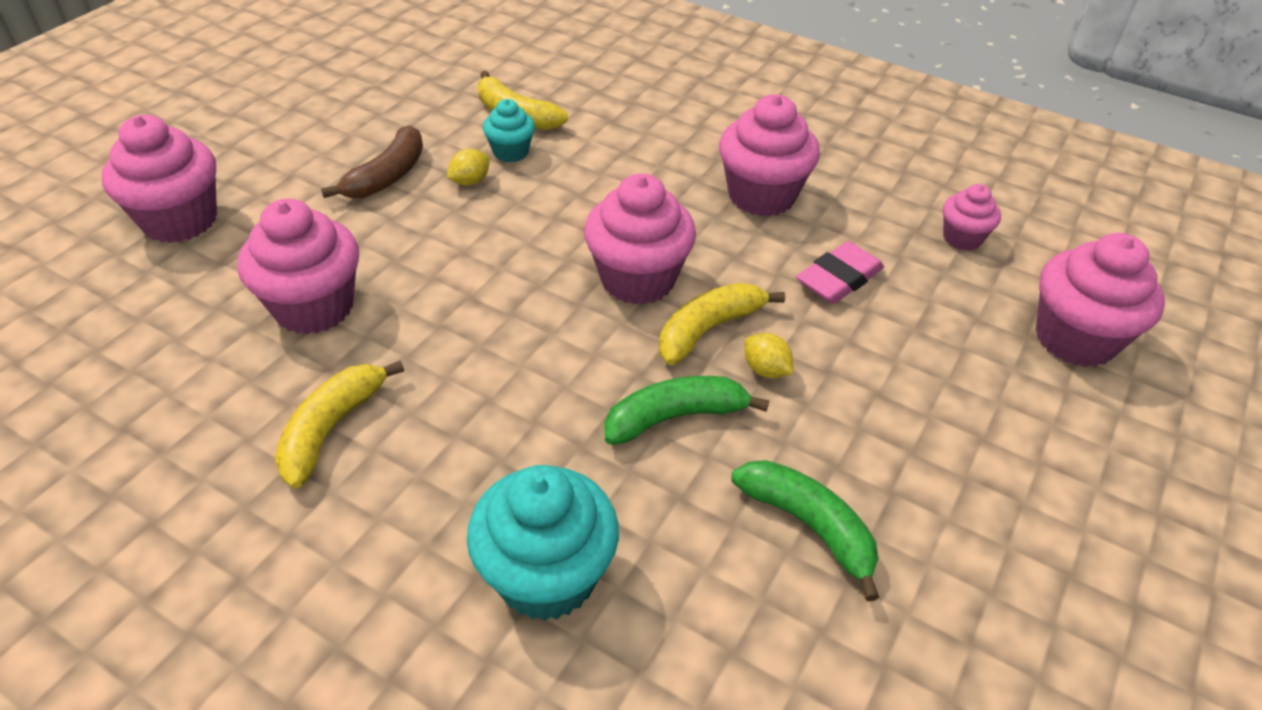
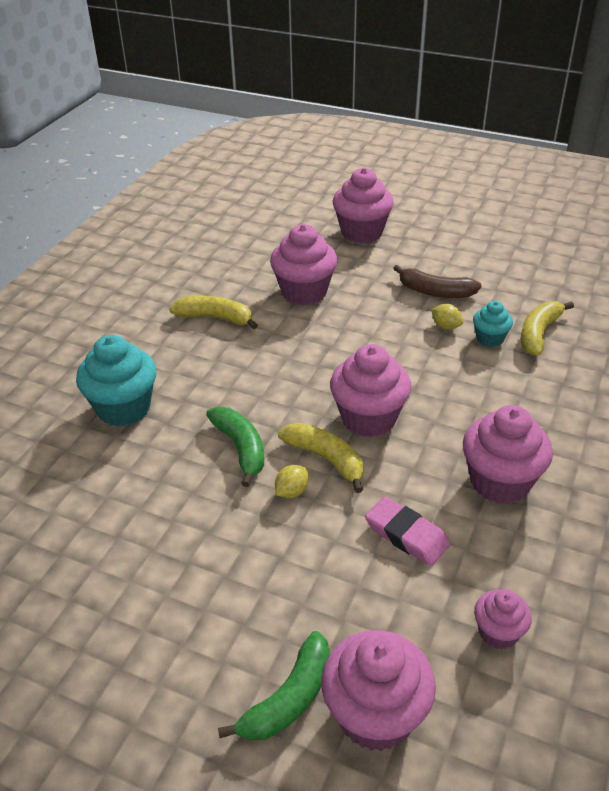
camera: 85 degrees right, 5 degrees down
(808, 526) = (158, 517): green banana -> green banana (289, 698)

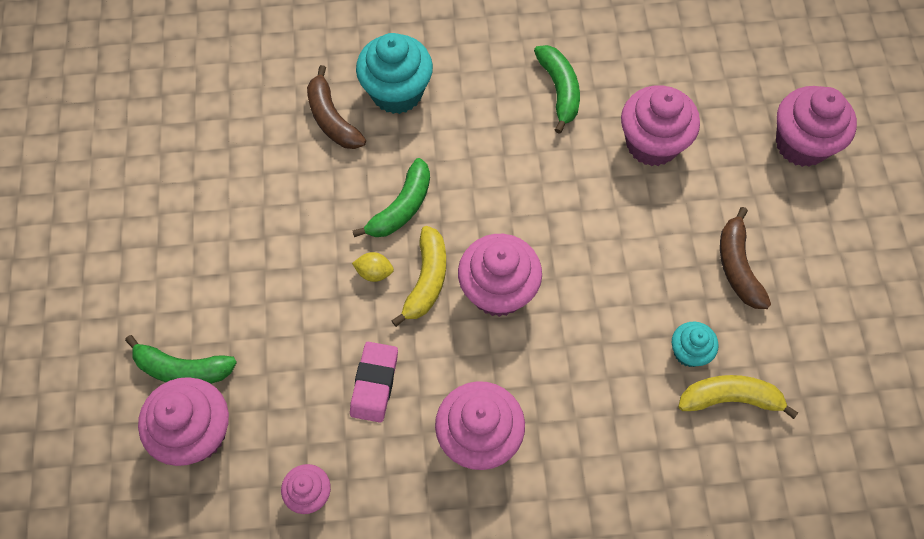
camera: 60 degrees right, 25 degrees up
(107, 461) = (332, 119): none -> brown banana
(215, 318) = (559, 90): yellow banana -> green banana
(446, 326) = (682, 301): yellow lemon -> none

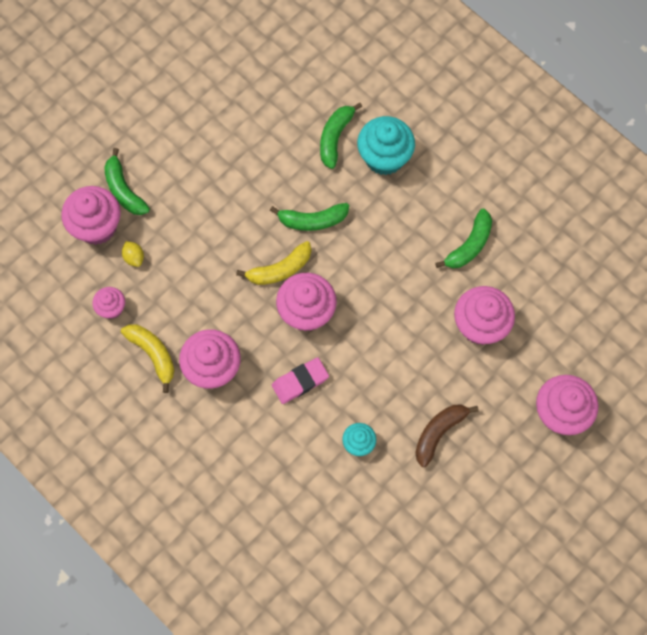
camera: 50 degrees right, 5 degrees up
(332, 119) = (335, 138): brown banana -> green banana
(374, 272) = (260, 238): yellow lemon -> yellow lemon (134, 257)
(374, 383) = (197, 291): pink eraser -> pink eraser (300, 382)
(730, 398) = (349, 486): yellow banana -> yellow banana (153, 354)

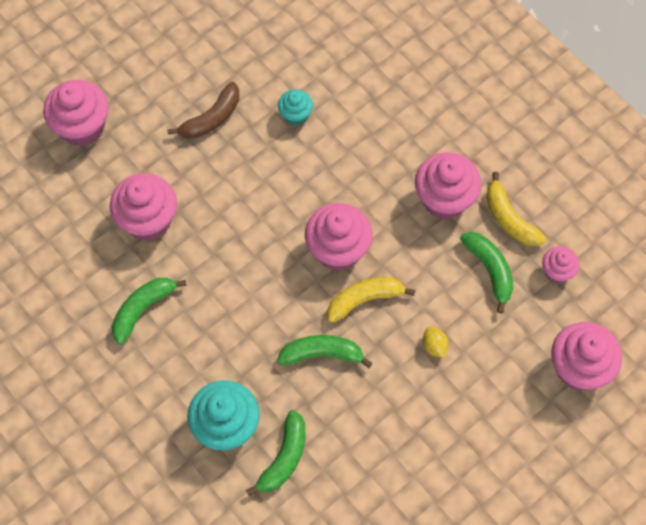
camera: 175 degrees left, 5 degrees down
(124, 190) = (547, 411): green banana -> green banana (490, 270)
(134, 257) = (533, 327): yellow lemon -> yellow lemon (434, 346)
(300, 382) = (351, 178): pink eraser -> none

